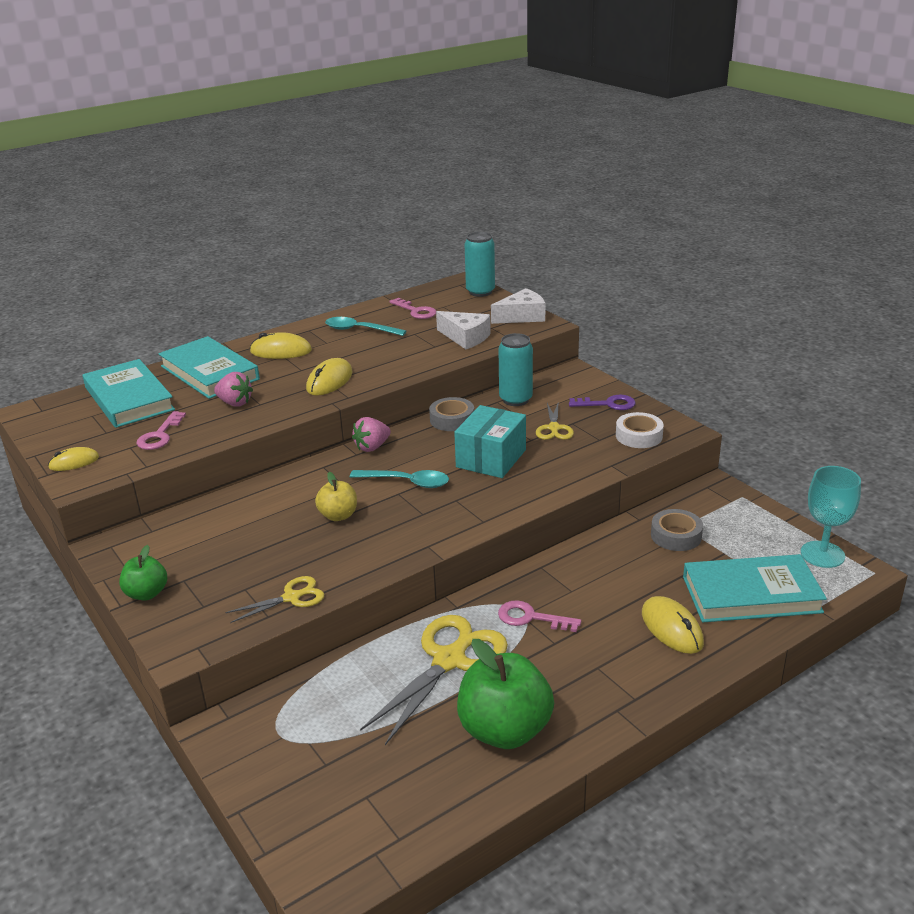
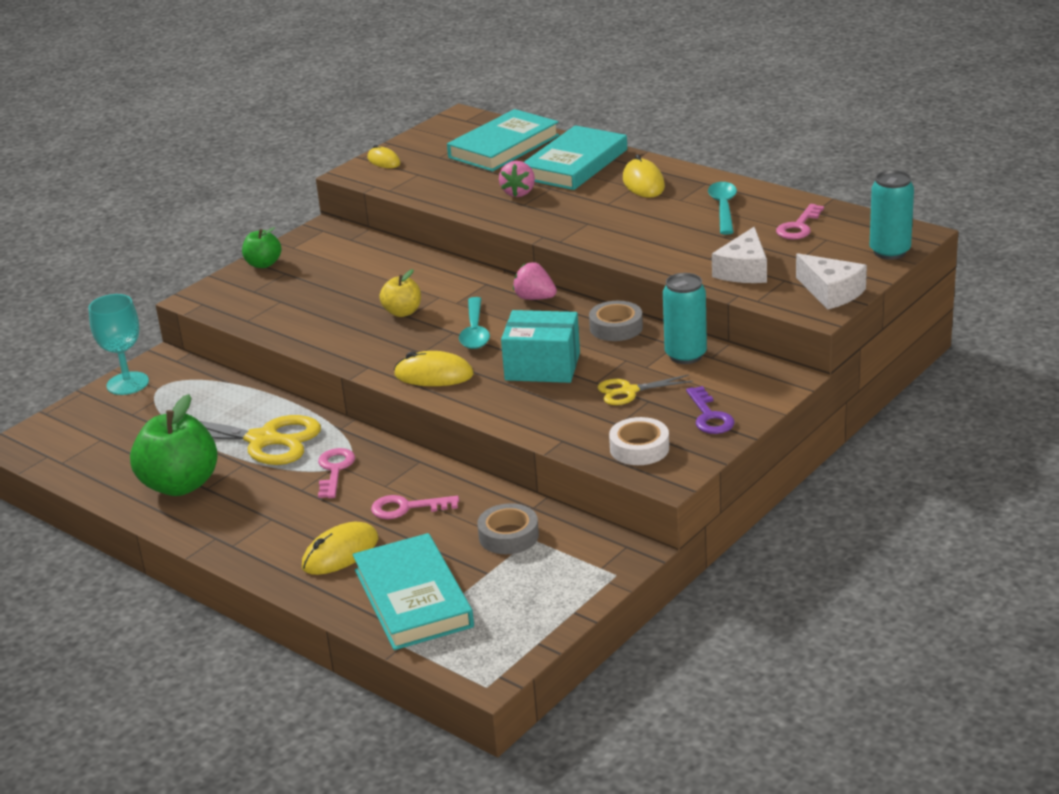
camera: 75 degrees right, 0 degrees up
(160, 435) = (442, 179): pink key -> pink key (406, 508)
(291, 597) = (273, 323): yellow scissors -> none
(329, 381) = (589, 223): yellow mouse -> yellow mouse (434, 375)
(822, 554) = (509, 644): turquoise goblet -> turquoise goblet (127, 383)

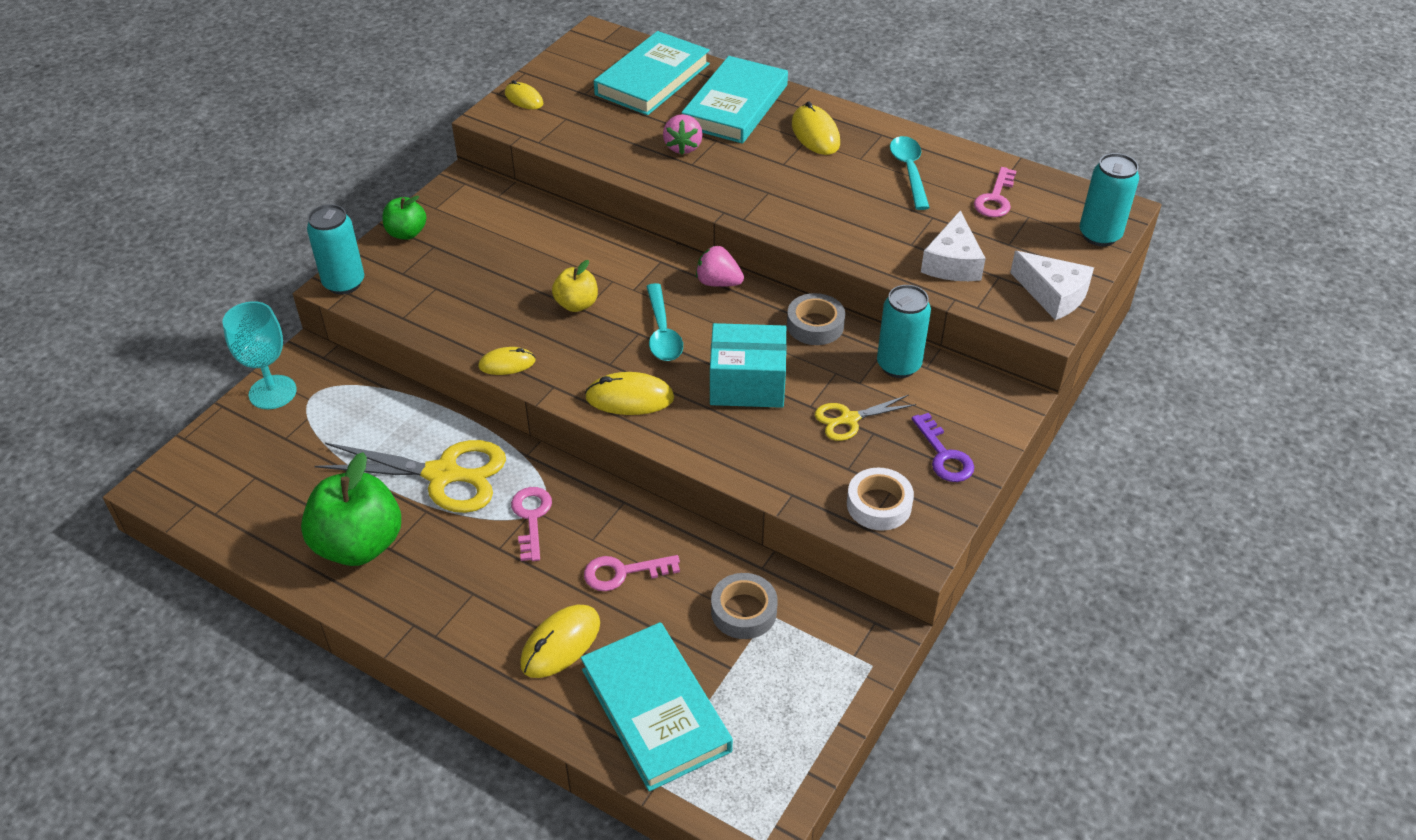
camera: 10 degrees left, 15 degrees up
(201, 297) = (344, 283): none -> turquoise can
(331, 351) = (507, 364): none -> yellow mouse

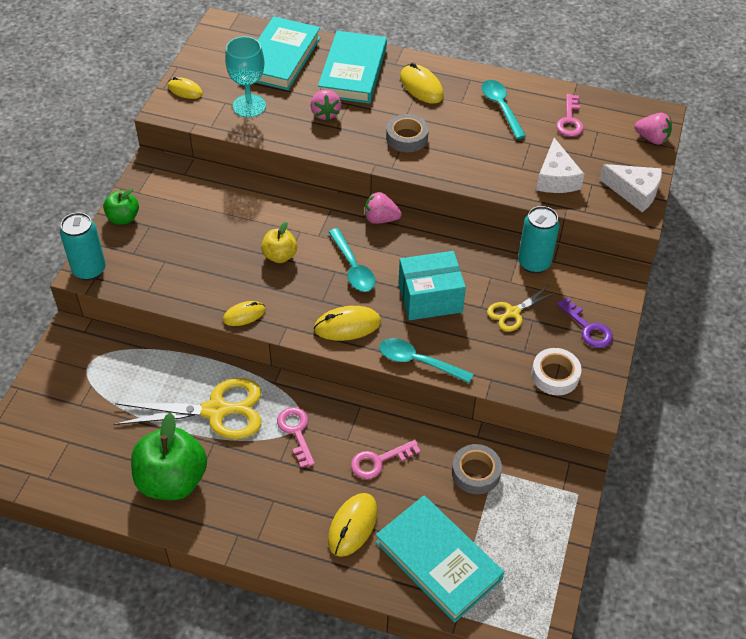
camera: 15 degrees left, 5 degrees up
(272, 392) = (55, 369): turquoise goblet -> turquoise goblet (249, 106)
(704, 456) = (418, 362): none -> turquoise spoon
(815, 325) = (463, 241): grey tape -> grey tape (407, 137)
(1099, 235) = (652, 138): turquoise can -> pink strawberry

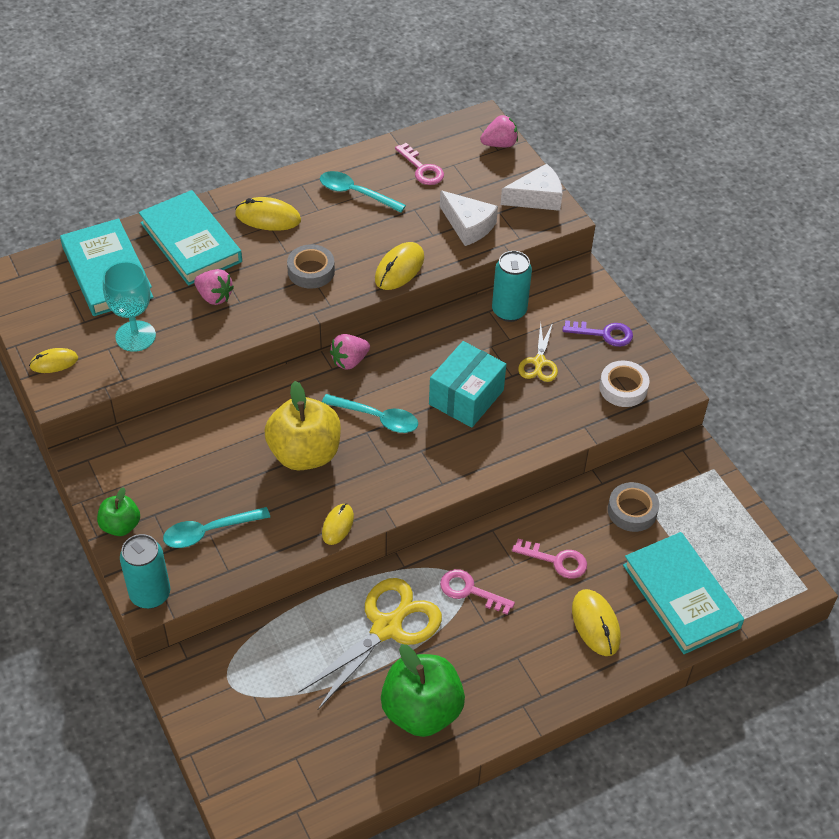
camera: 45 degrees left, 0 degrees up
(280, 256) = (305, 453): yellow apple -> yellow apple, size x1.86
(347, 326) = (431, 469): yellow mouse -> yellow mouse (399, 269)
(378, 461) = (556, 561): pink key -> pink key turned 90 degrees counterclockwise
(418, 362) = (518, 454): turquoise spoon -> turquoise spoon (209, 531)
(438, 560) = (681, 596): turquoise book -> turquoise book turned 60 degrees clockwise

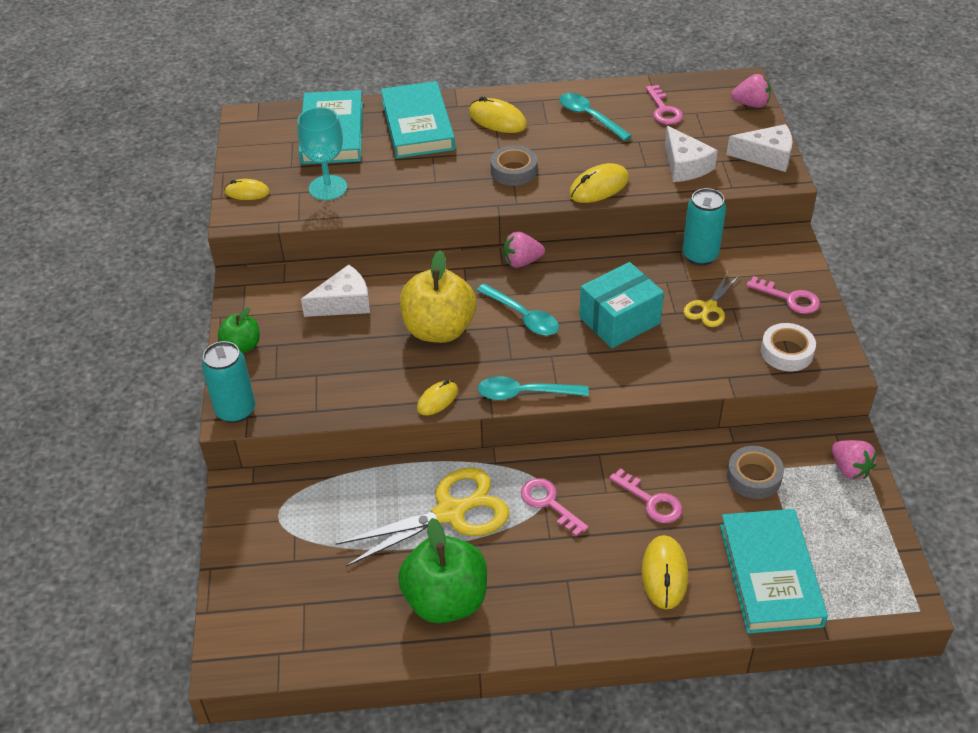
camera: 25 degrees right, 5 degrees down
(198, 451) = (344, 303): none -> white cheese
(209, 531) = (317, 372): turquoise spoon -> turquoise spoon (525, 393)
(214, 297) = (414, 172): pink strawberry -> pink strawberry (850, 469)
(604, 334) = (789, 298): purple key -> pink key

